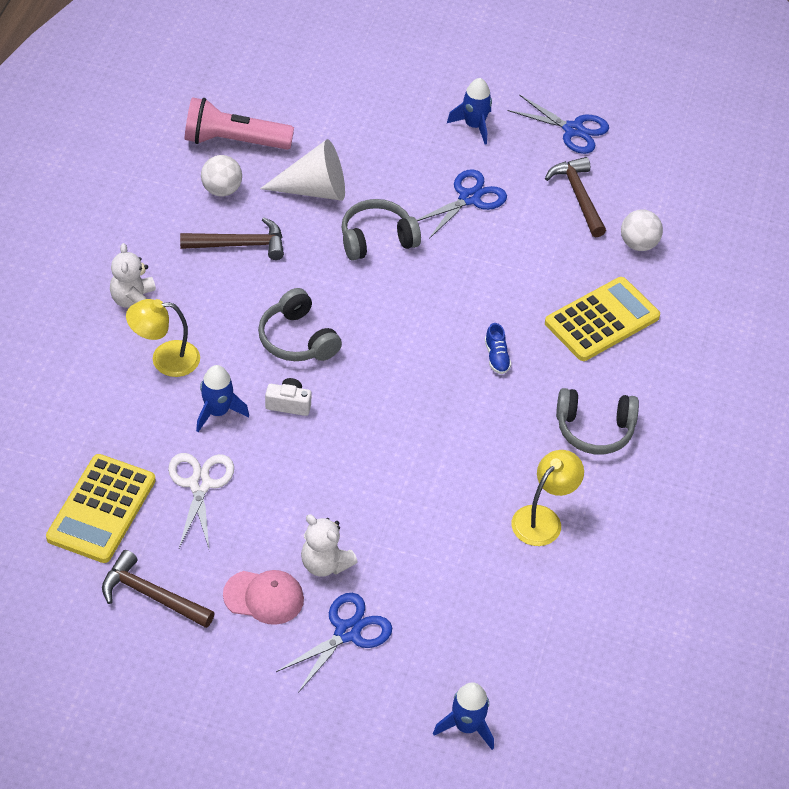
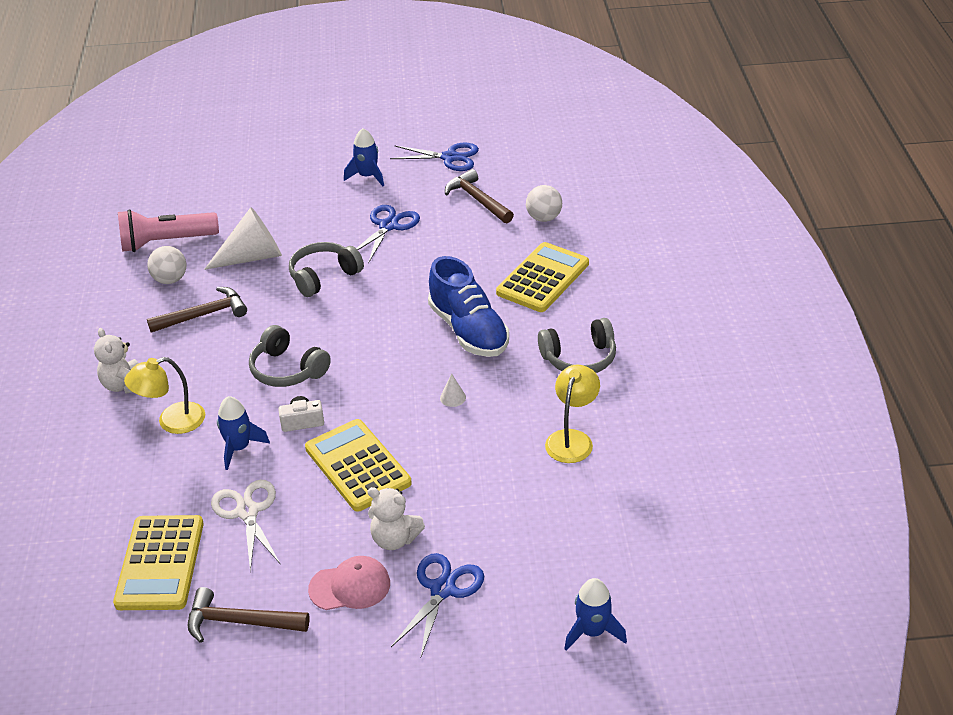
camera: 15 degrees left, 10 degrees down
(322, 472) = (358, 466): none -> yellow calculator
(446, 429) = (453, 397): none -> white cone
(496, 357) = (469, 331): blue shoe -> blue shoe, size x2.49

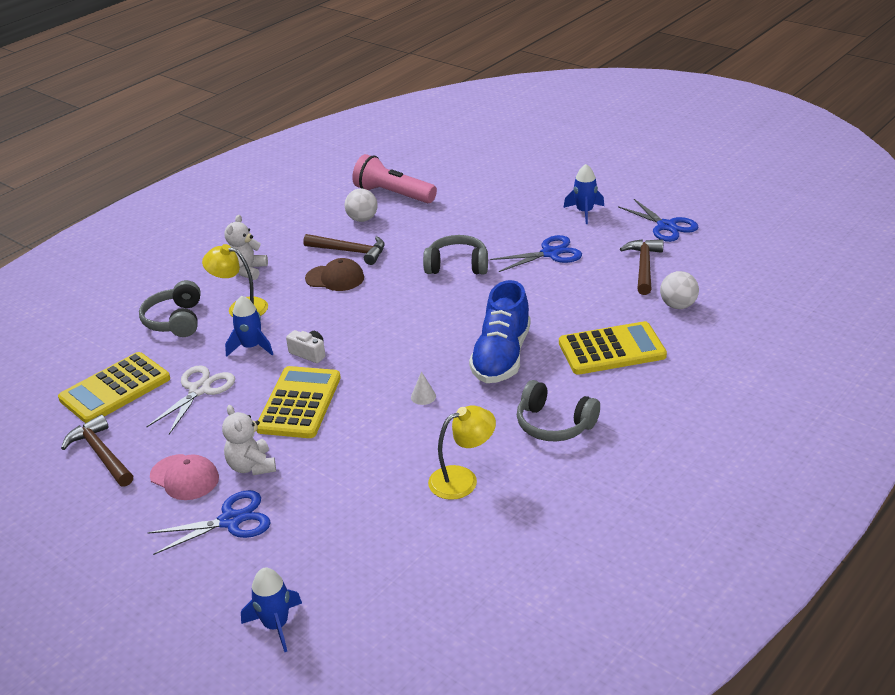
camera: 45 degrees right, 5 degrees down
(226, 345) = (335, 278): none -> brown cap
(252, 257) = (431, 229): white cone -> none
(287, 370) = (348, 314): grey headphones -> grey headphones (175, 320)

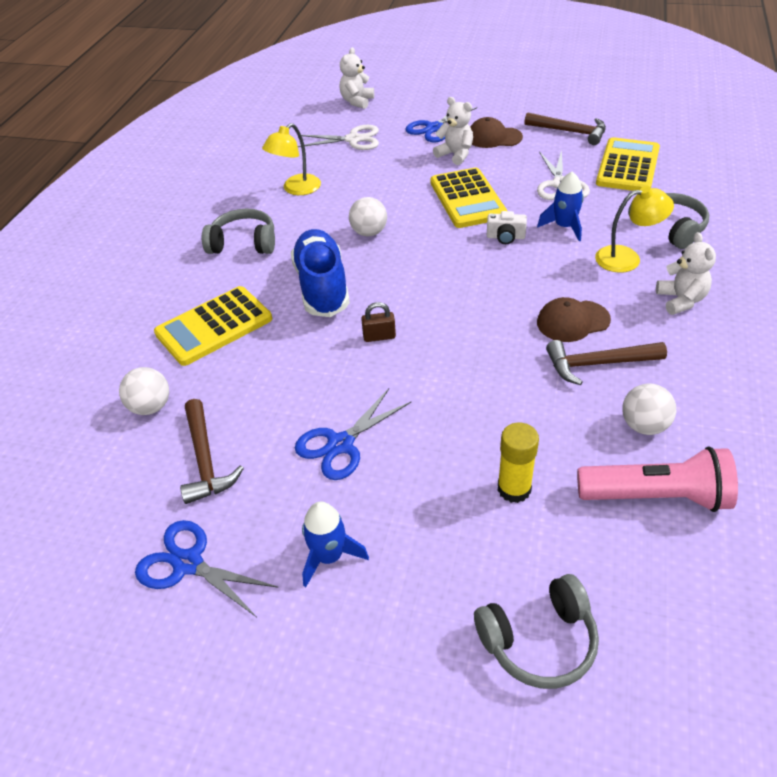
camera: 155 degrees right, 10 degrees up
(184, 477) = (493, 137): pink cap -> brown cap
(276, 625) = (357, 101): blue rocket -> white teddy bear
(341, 540) = (353, 139): none -> white scissors
(423, 396) = (369, 232): white cone -> white ball
(457, 266) = (447, 384): grey headphones -> grey headphones (539, 641)
(463, 213) = (514, 489): none -> yellow glue stick
(481, 306) = (379, 336): none -> brown padlock

